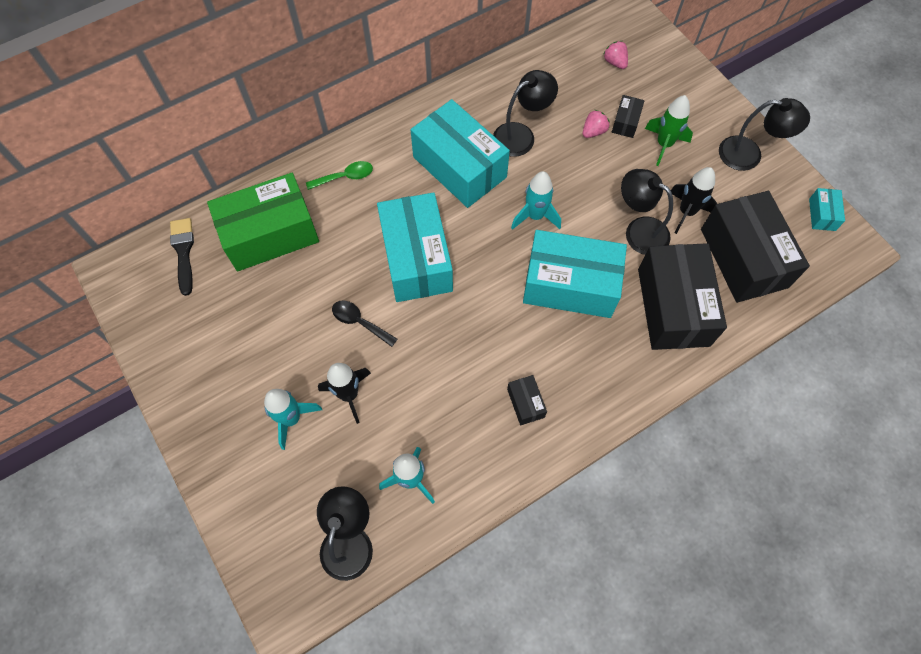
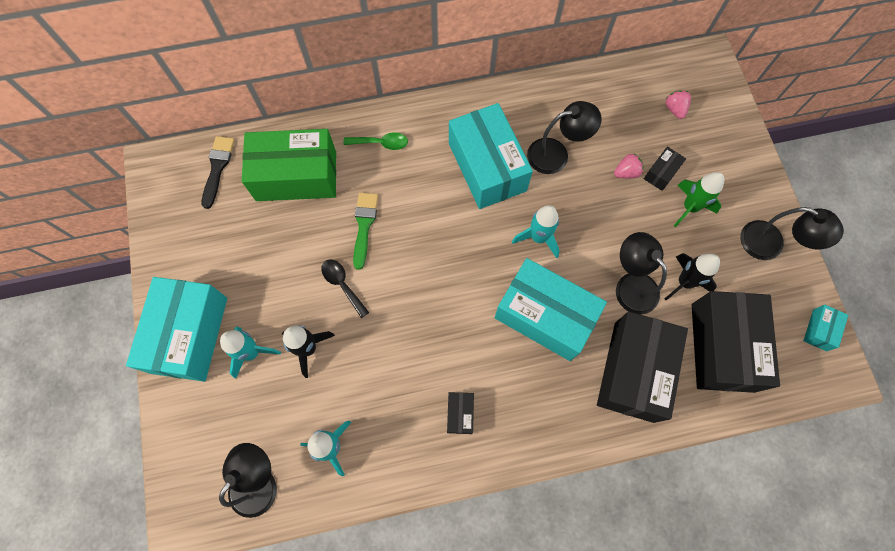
camera: 20 degrees right, 5 degrees up
(359, 259) = (364, 225): none -> green brush
(416, 259) = (415, 242): turquoise box -> turquoise box (189, 335)

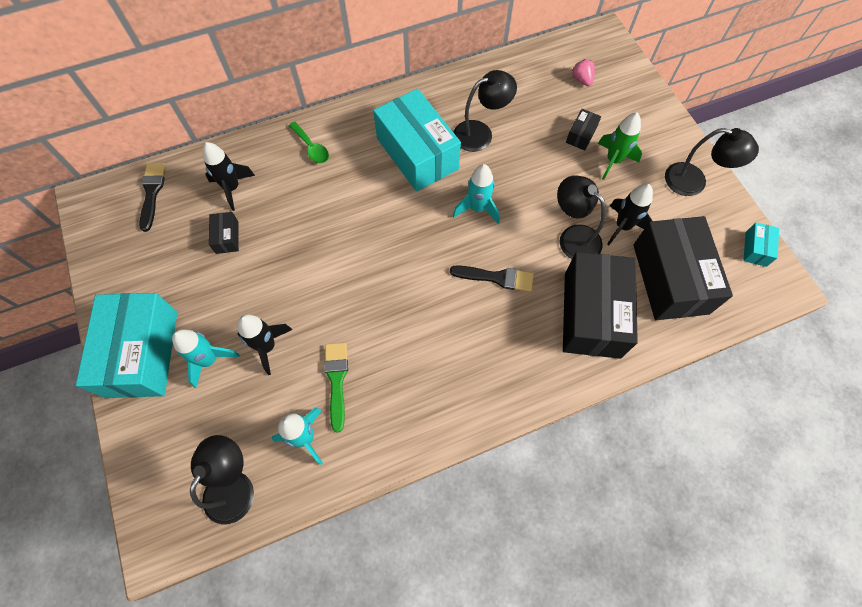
camera: 10 degrees left, 5 degrees down
(296, 176) = (232, 188): green box -> black rocket
(343, 285) = (293, 281): black spoon -> none
(364, 225) = (306, 223): green brush -> green brush (337, 380)
(381, 143) = (311, 147): green spoon -> green spoon turned 60 degrees clockwise
(460, 414) = (430, 383): black box -> black box (227, 237)
(545, 316) = (497, 278): turquoise box -> black brush
(626, 172) = (549, 139): pink strawberry -> none

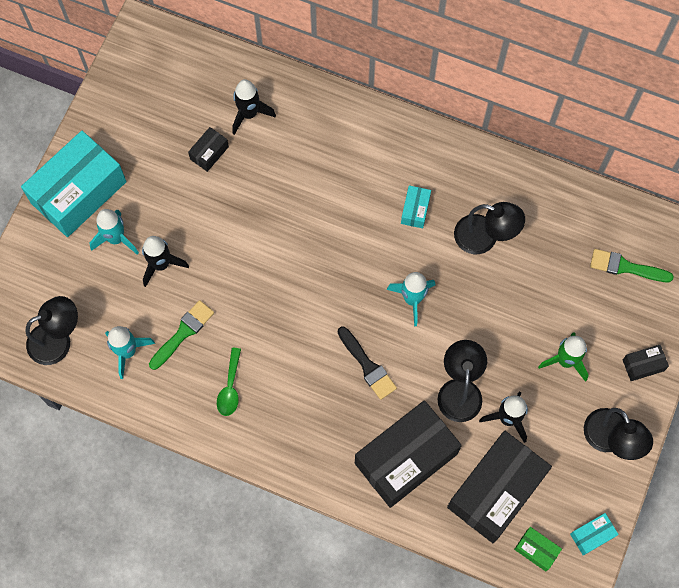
camera: 45 degrees right, 5 degrees up
(152, 192) = (190, 66): black brush -> none
(311, 147) = (339, 130): green spoon -> green spoon (230, 387)
(417, 153) = (415, 210): turquoise box -> turquoise box, size x0.42
(581, 135) = (565, 315): black box -> black box (643, 365)
(582, 80) = (625, 267): pink strawberry -> green brush
(738, 291) = (536, 550): none -> green box

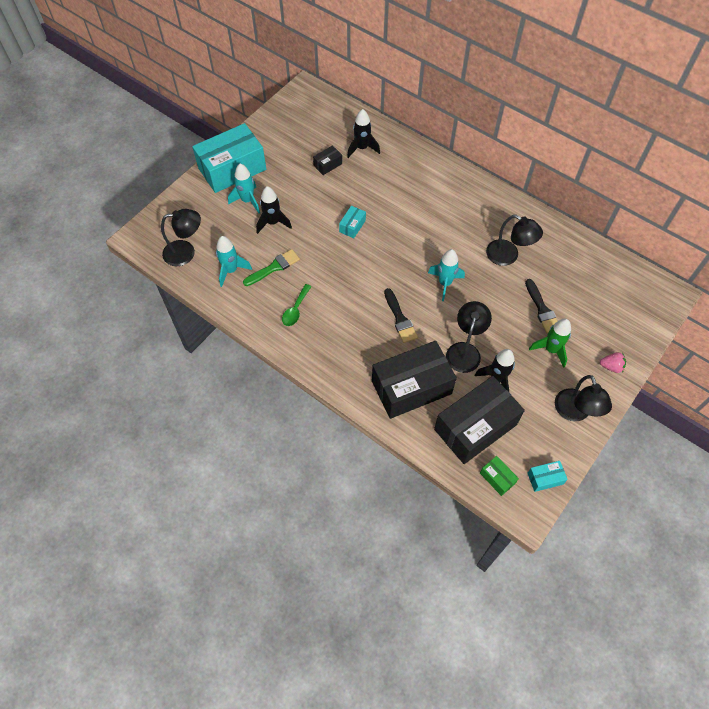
camera: 15 degrees right, 10 degrees down
(415, 210) = (462, 228): turquoise box -> turquoise box (352, 226)
(543, 306) = (542, 309): none -> black brush
(625, 267) = (610, 298): green brush -> none
(643, 365) = (611, 366): black box -> pink strawberry

